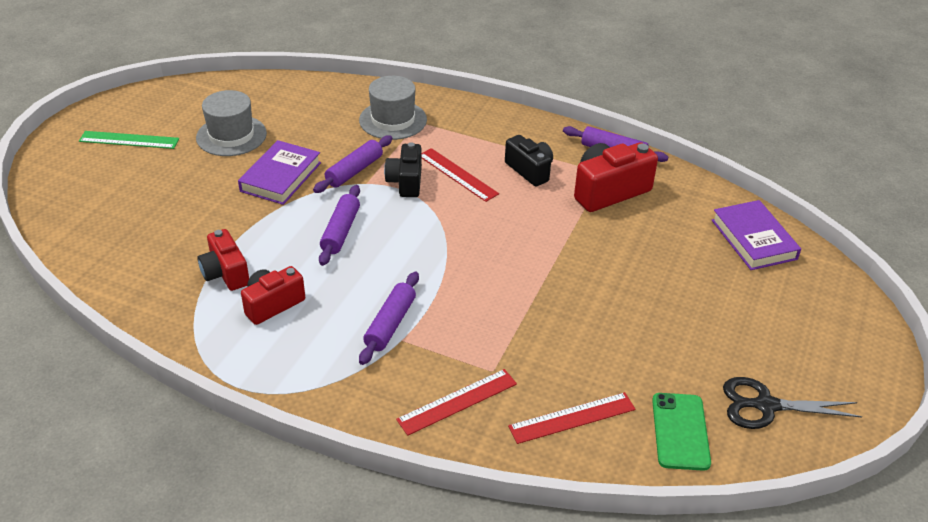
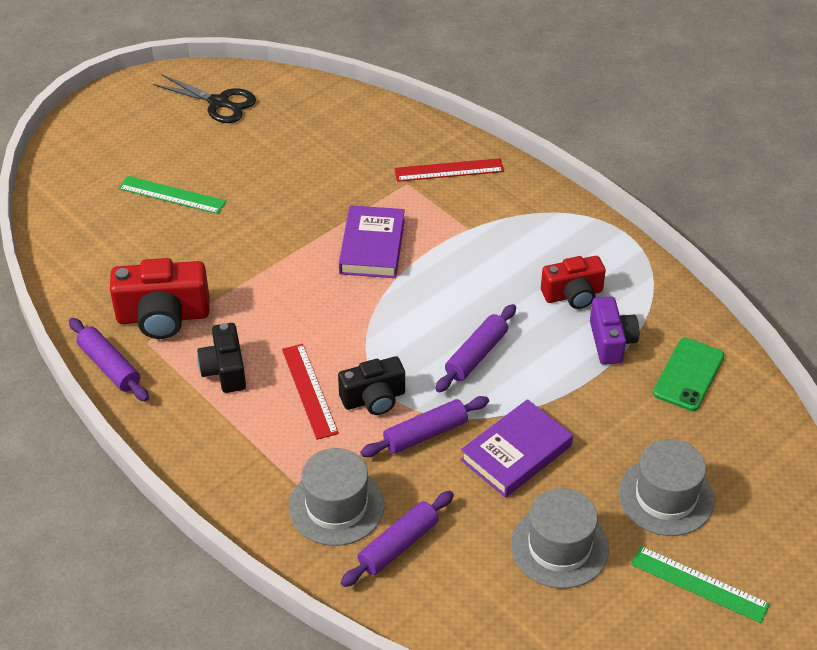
camera: 155 degrees left, 5 degrees up
(159, 179) = (666, 497): none -> grey hat
(225, 273) = (611, 342): red camera -> purple camera
(390, 324) = (472, 245): purple rolling pin -> purple rolling pin (398, 545)
(406, 182) = (374, 399): black camera -> black camera turned 45 degrees clockwise
(572, 418) = (368, 135): red ruler -> none
(680, 431) = (297, 106): green phone -> green phone (688, 375)
(704, 287) = (172, 195): none -> green ruler
(753, 239) = (78, 222): purple book -> purple book (372, 246)

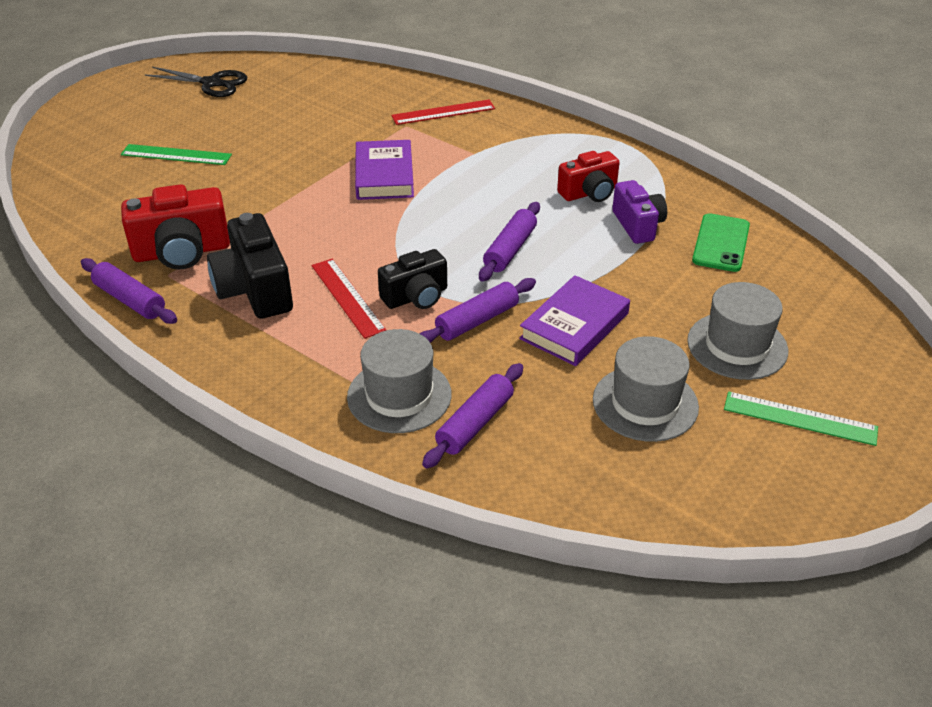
camera: 10 degrees left, 5 degrees down
(225, 370) = (255, 290): black camera -> black camera, size x1.51

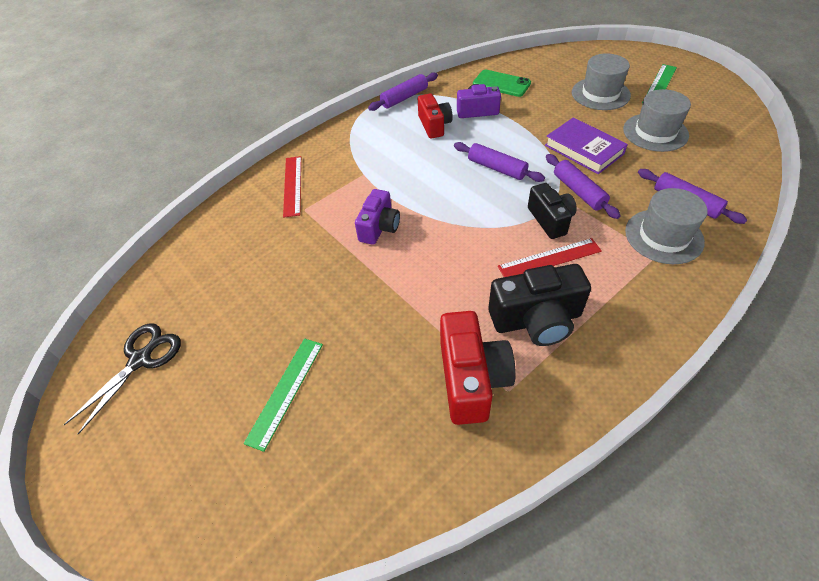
camera: 75 degrees left, 10 degrees up
(130, 300) = (548, 423): purple rolling pin -> purple rolling pin (404, 98)
(384, 175) = (379, 227): purple book -> purple camera

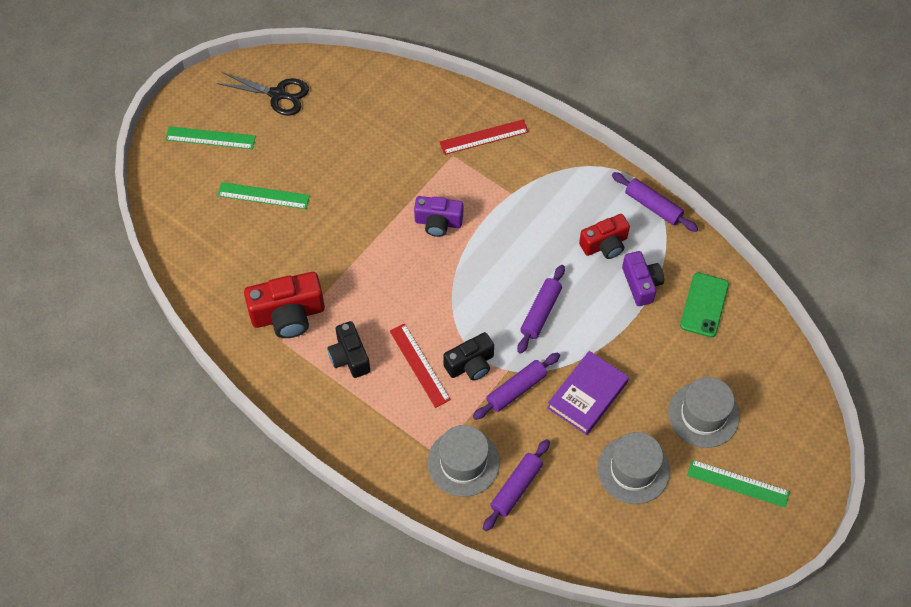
camera: 75 degrees right, 10 degrees up
(163, 452) = (210, 138): none -> green ruler
(536, 320) = (349, 357): black camera -> black camera, size x0.66

